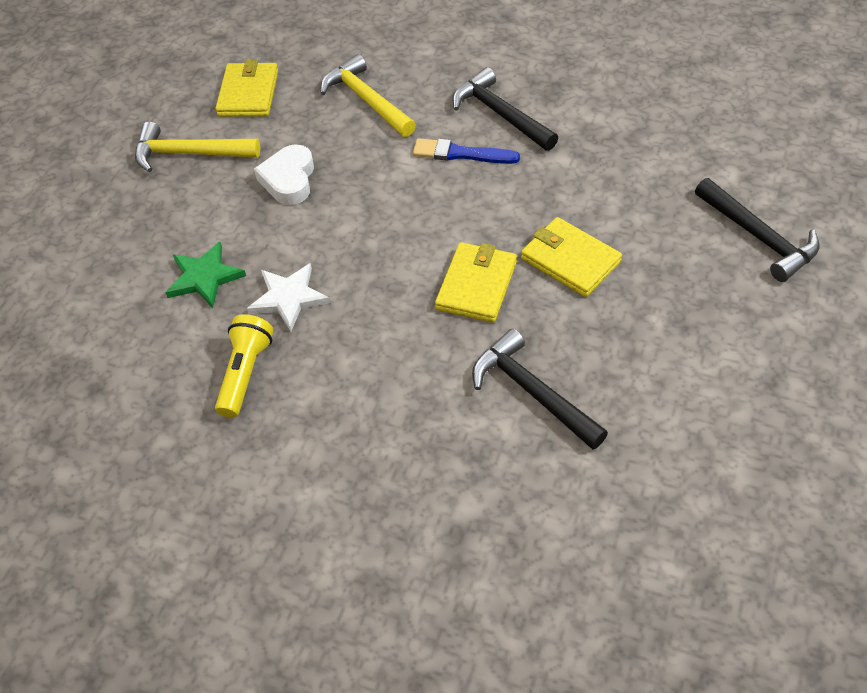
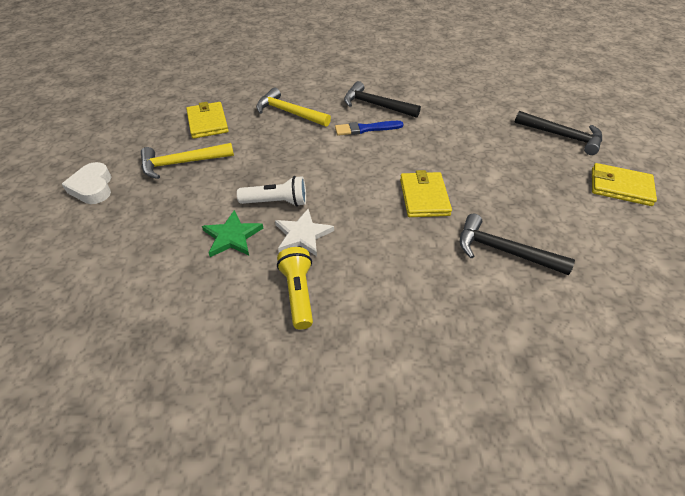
camera: 25 degrees left, 5 degrees down
(279, 242) = (276, 202): none -> white flashlight
(289, 180) = (262, 164): white heart -> white heart (93, 187)
(570, 260) = (470, 170): yellow wallet -> yellow wallet (620, 187)

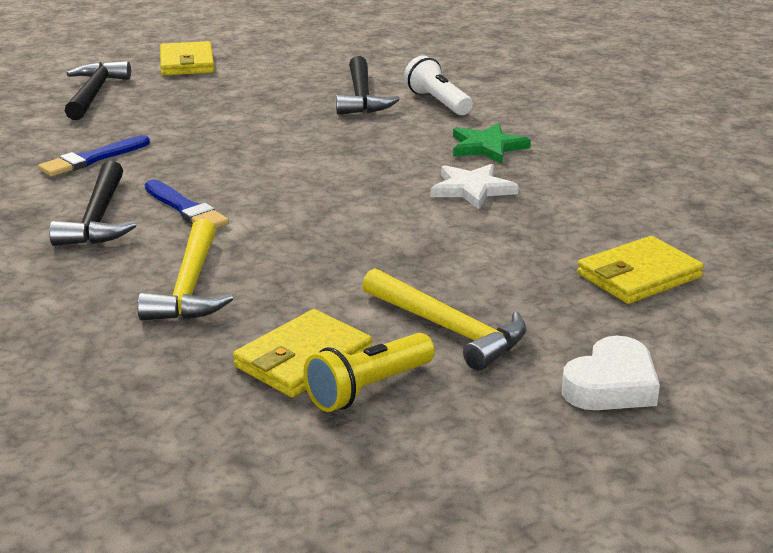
camera: 120 degrees left, 20 degrees down
(232, 236) = (535, 228): green star -> green star (487, 147)
(276, 202) = (437, 222): white flashlight -> white flashlight (438, 102)
(298, 293) = (555, 168): yellow flashlight -> yellow flashlight (369, 389)
(424, 197) = (316, 143): yellow wallet -> yellow wallet (639, 276)
(451, 117) = (93, 159): none -> blue brush

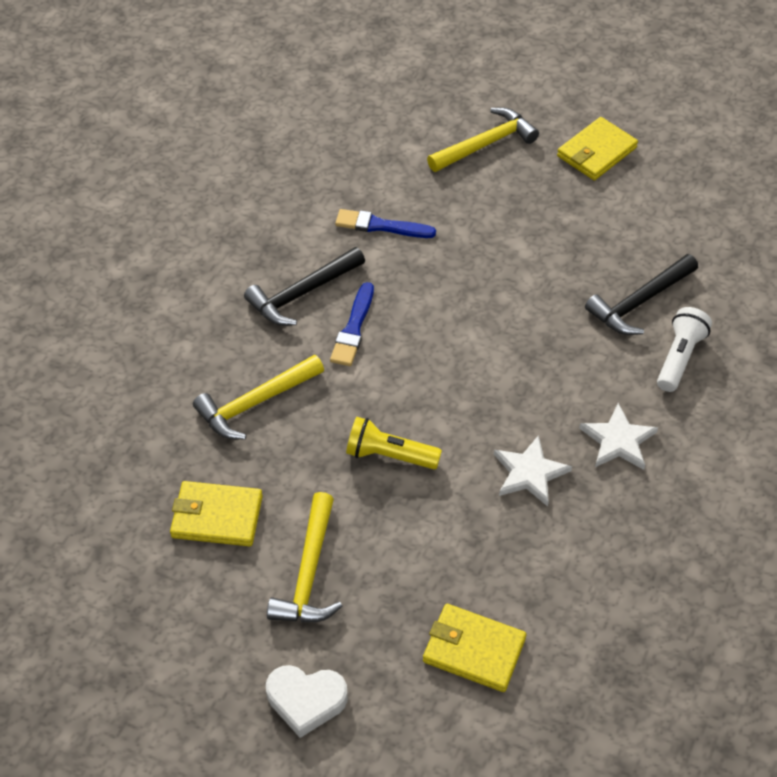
camera: 55 degrees right, 25 degrees up
(94, 93) = (485, 144): black hammer -> yellow hammer
(369, 389) = (209, 570): yellow flashlight -> yellow flashlight (389, 455)
(487, 147) = (618, 440): green star -> white star

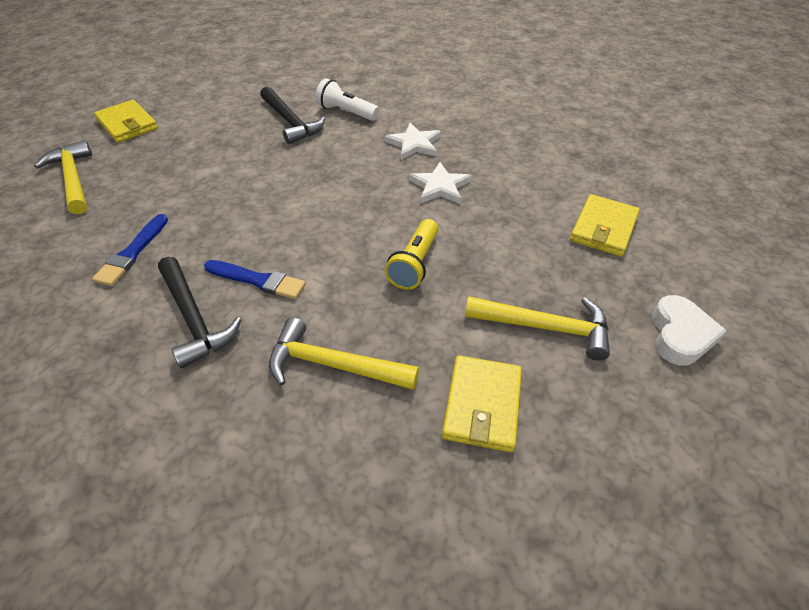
camera: 85 degrees left, 5 degrees down
(256, 403) = (334, 365): yellow hammer -> yellow hammer turned 135 degrees clockwise

